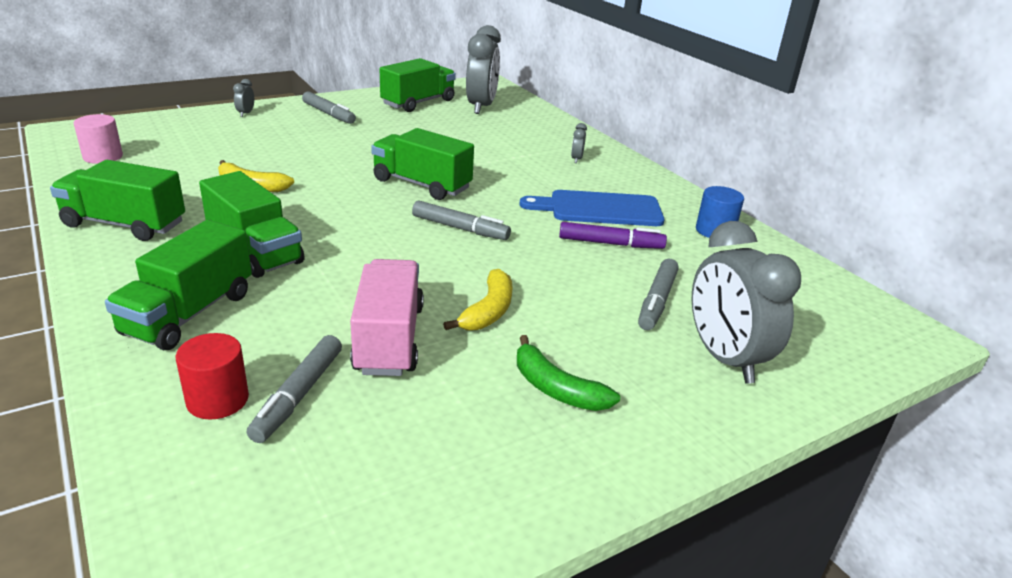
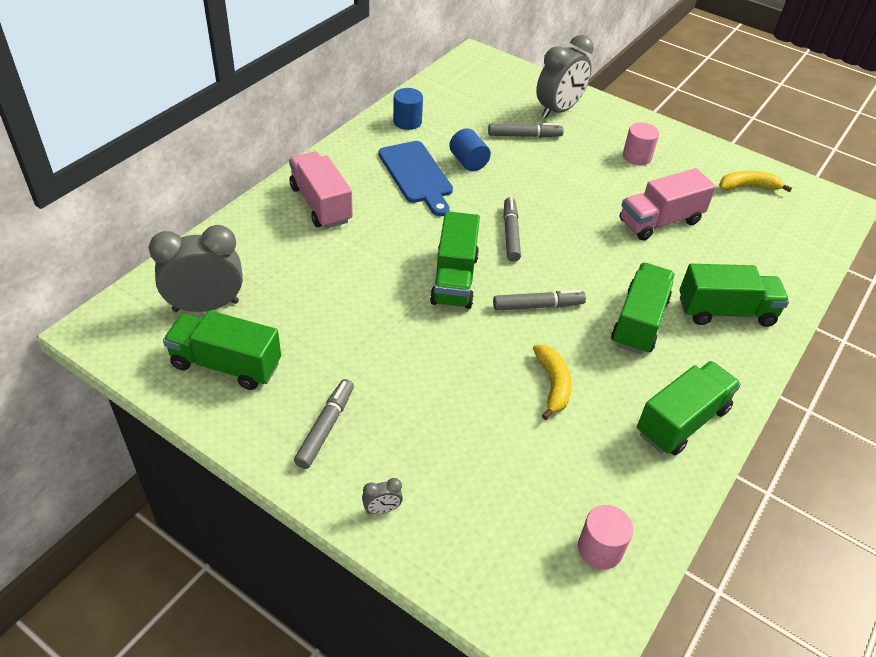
camera: 115 degrees left, 15 degrees up
(124, 224) = (682, 421): green truck -> green truck turned 120 degrees counterclockwise
(217, 400) = (763, 260): red cylinder -> none
(298, 395) = (731, 235): grey marker -> grey marker (538, 306)
(488, 311) = (597, 193): yellow banana -> yellow banana (748, 187)
(556, 388) = (637, 156): green banana -> pink cylinder
(576, 159) = (321, 204): grey clock -> pink truck
(610, 244) = (468, 162): purple marker -> blue cylinder

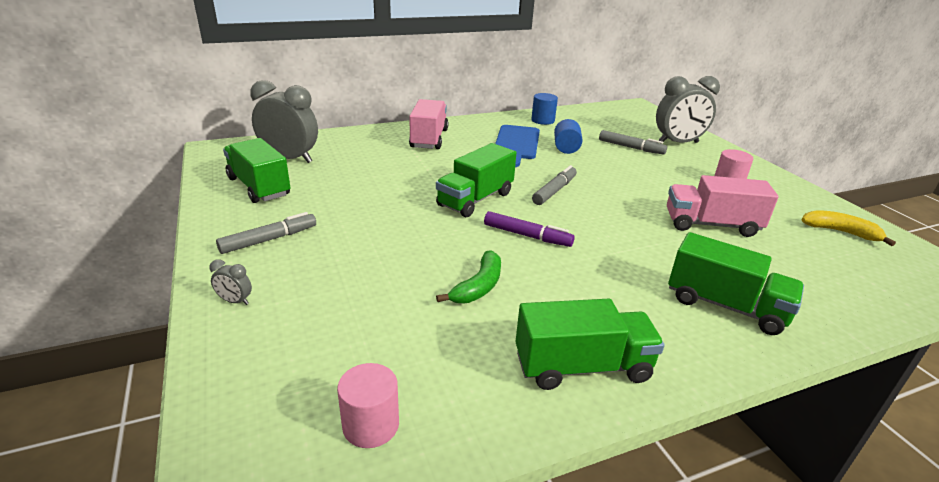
camera: 35 degrees right, 15 degrees down
(538, 306) = (527, 236): grey marker -> purple marker
(552, 385) = (478, 287): yellow banana -> green banana
(639, 322) = (615, 278): green truck -> none

